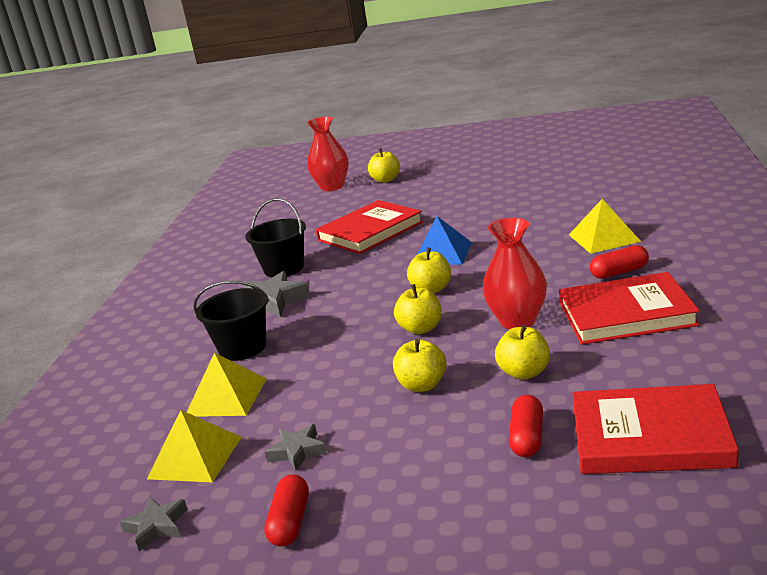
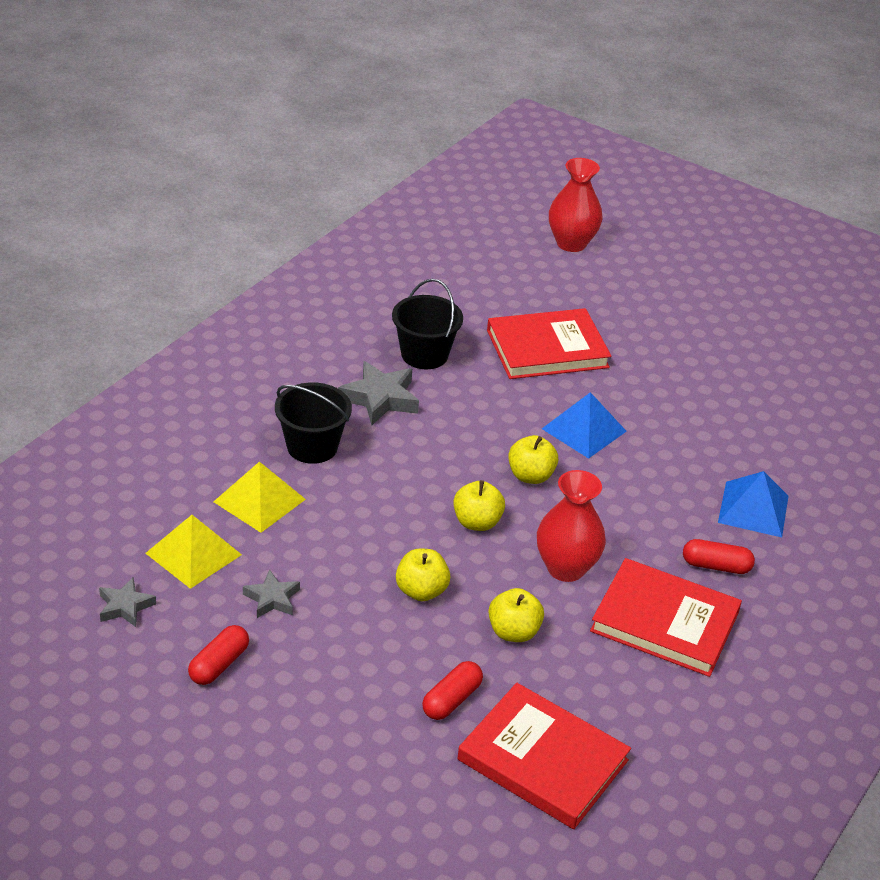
camera: 20 degrees right, 15 degrees up
(386, 180) = (634, 268): yellow apple -> none
(604, 238) = (753, 509): yellow pyramid -> blue pyramid

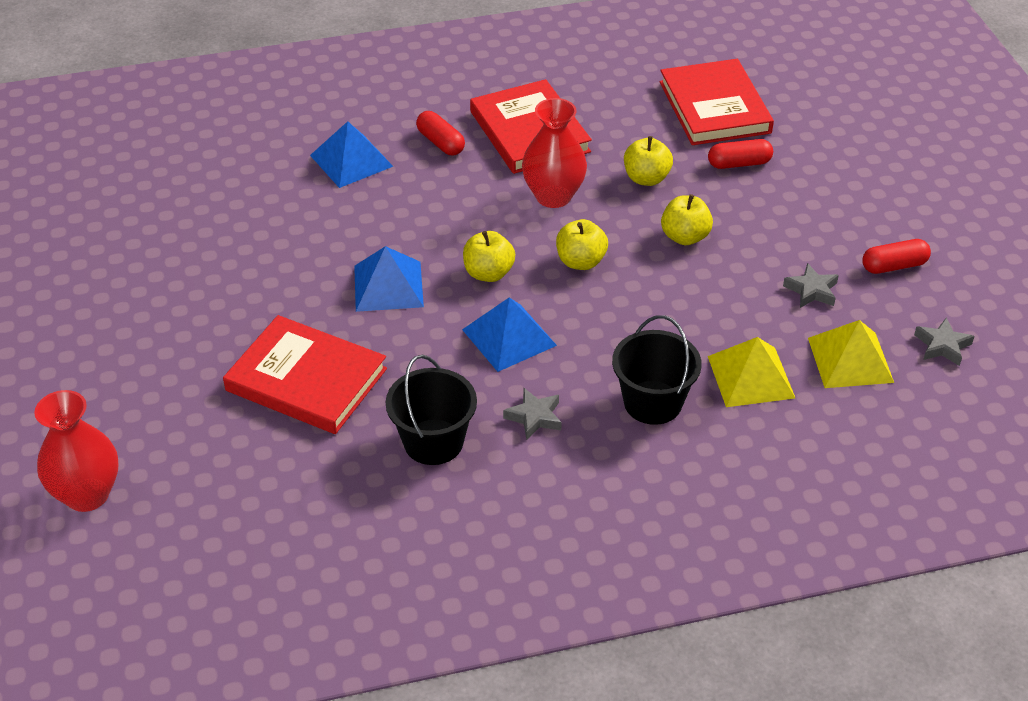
camera: 135 degrees left, 5 degrees up
(380, 398) = (534, 417): grey star -> grey star, size x0.61
(458, 439) = (509, 337): none -> blue pyramid

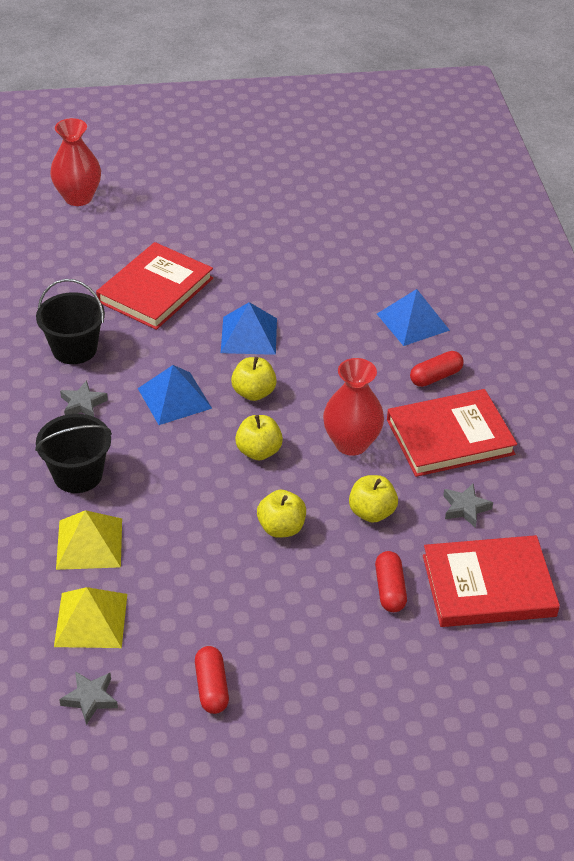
camera: 95 degrees right, 0 degrees up
(811, 290) = (189, 610): grey star -> grey star (465, 508)

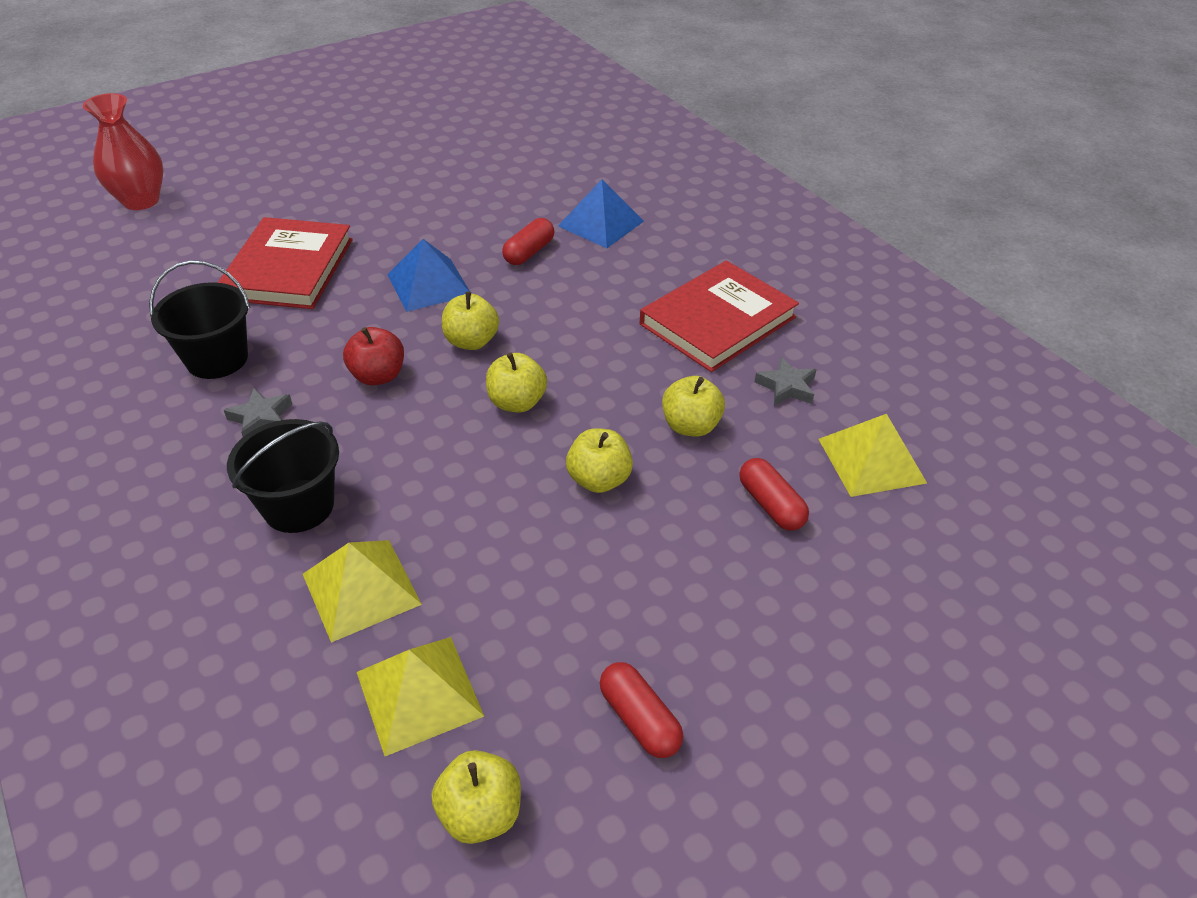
camera: 25 degrees left, 0 degrees up
(90, 699) = (480, 812): grey star -> yellow apple
(174, 398) = (378, 376): blue pyramid -> red apple
(351, 443) = (617, 360): red vase -> none
(435, 377) = (661, 267): red capsule -> red capsule (529, 252)
(488, 585) = (871, 460): red book -> yellow pyramid

